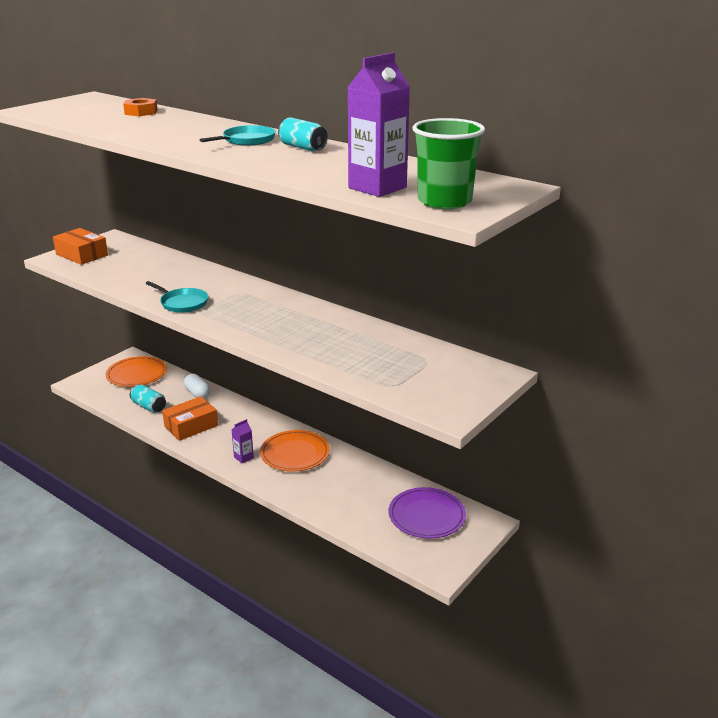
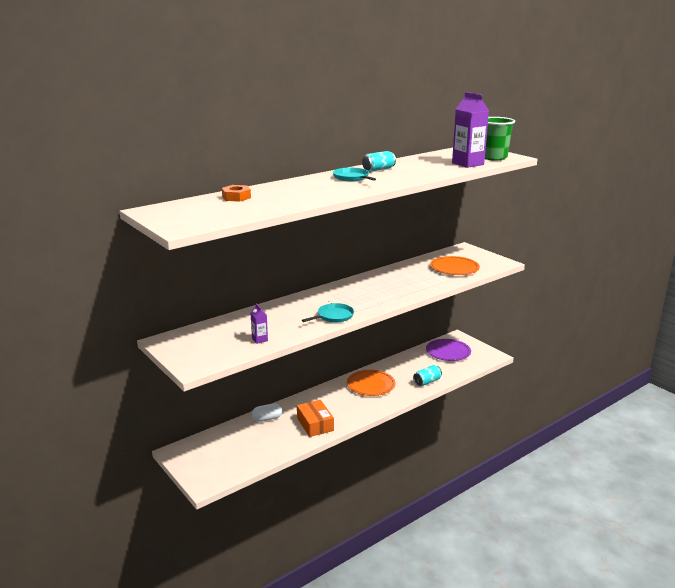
camera: 75 degrees left, 5 degrees down
(82, 255) = (196, 354): orange box -> none
(137, 374) = (212, 449): orange plate -> orange plate (454, 268)
(149, 407) = (274, 443): turquoise can -> turquoise can (427, 382)
(243, 457) = (367, 404): purple carton -> purple carton (259, 339)

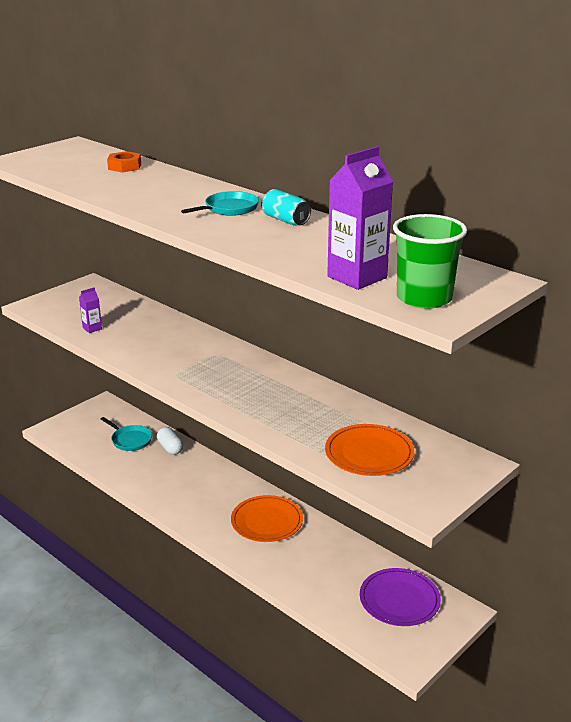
camera: 80 degrees right, 5 degrees up
(315, 424) = (162, 484): orange box -> none
(333, 316) = (158, 364): turquoise pan -> turquoise pan (130, 440)
(427, 382) = (290, 578): turquoise can -> none

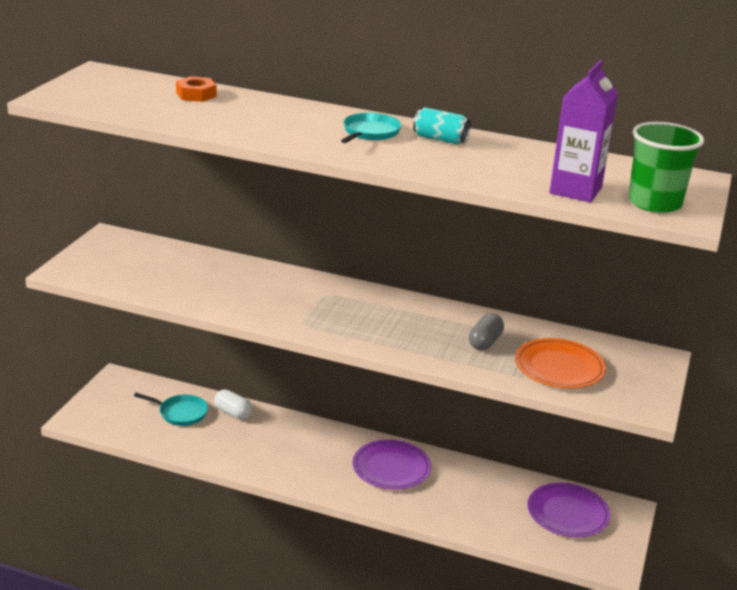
camera: 25 degrees left, 0 degrees up
(92, 328) = (162, 287): purple carton -> none
(267, 521) = (391, 468): orange plate -> purple plate
(319, 418) = (485, 342): none -> grey capsule

